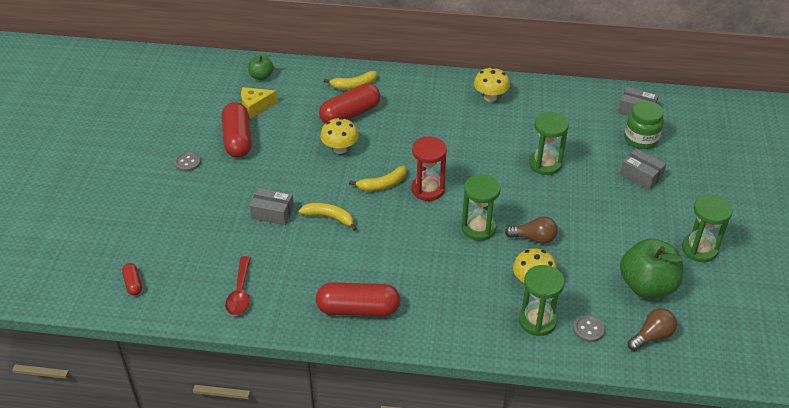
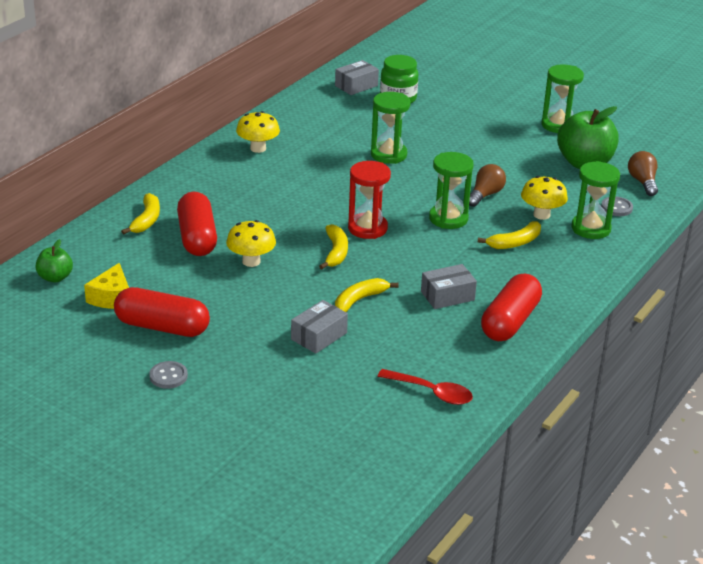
camera: 65 degrees left, 10 degrees down
(133, 284) = (357, 471): red capsule -> none
(475, 278) = (515, 242): none -> yellow banana
(641, 175) = (446, 116): grey box -> grey box (447, 296)

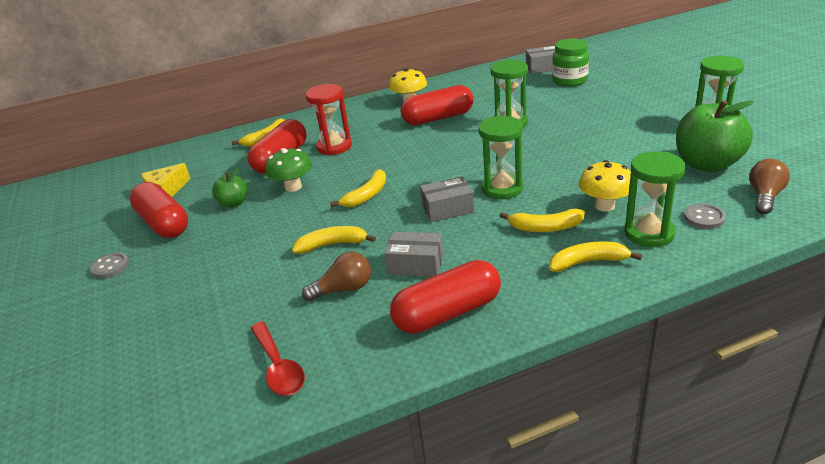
camera: 40 degrees right, 0 degrees up
(55, 277) = (156, 166): green apple -> green apple (234, 203)
(251, 261) = (293, 187): yellow mushroom -> green mushroom
(311, 162) = (438, 118): none -> red capsule
(319, 336) = (258, 268): grey box -> grey box (447, 209)
(367, 228) = (418, 181): red hourglass -> red hourglass (334, 147)
(485, 195) = (563, 174): brown light bulb -> brown light bulb (344, 289)
(569, 260) = (588, 262): none -> yellow banana

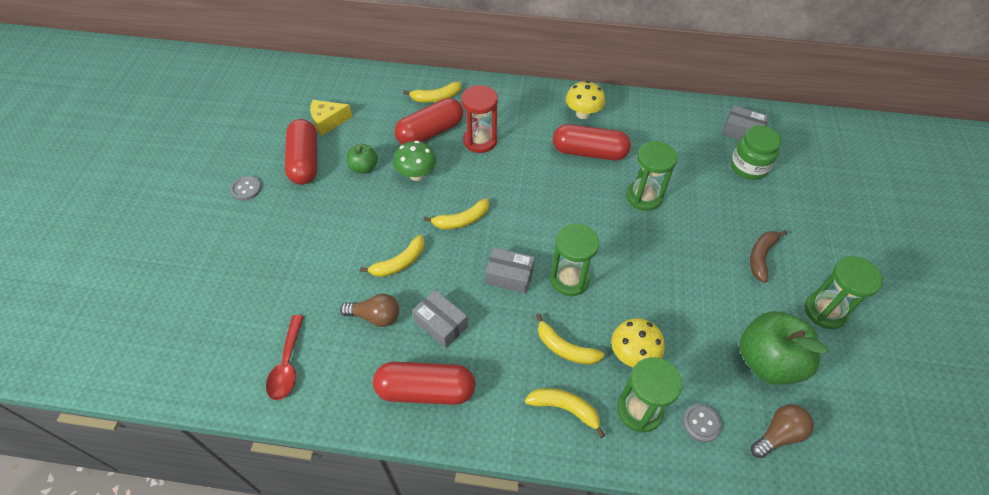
camera: 25 degrees right, 20 degrees up
(332, 245) = (399, 263): yellow banana -> yellow banana turned 120 degrees clockwise
(634, 117) = (761, 257): none -> brown banana

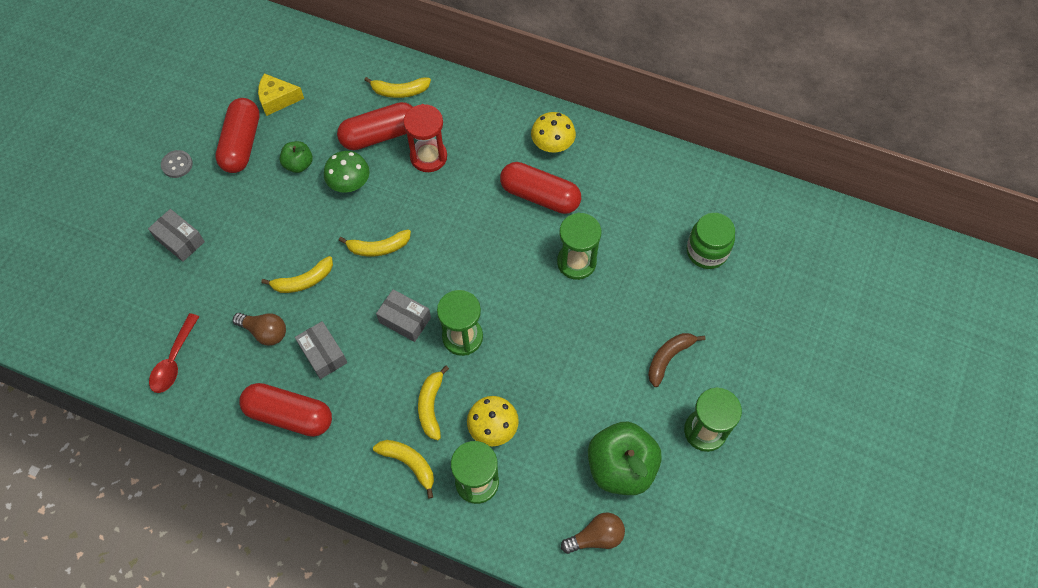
camera: 15 degrees right, 10 degrees up
(565, 348) = (431, 406): yellow banana -> yellow banana turned 45 degrees clockwise
(701, 423) = (529, 508): grey button -> none
(741, 132) = (721, 206): grey box -> grey box (180, 240)

